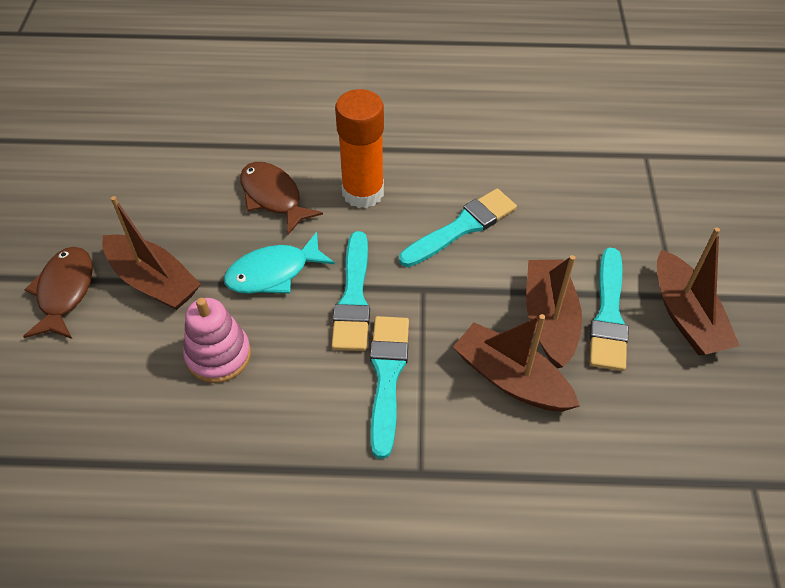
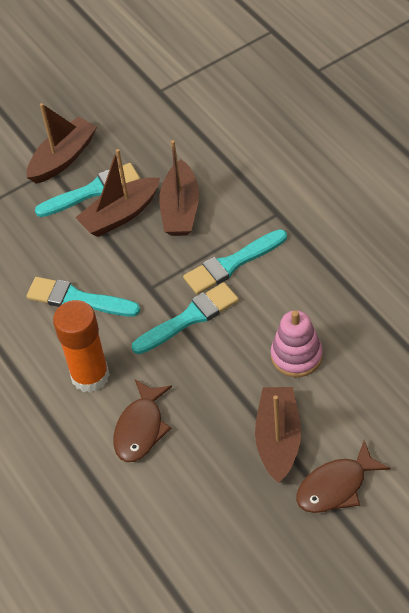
camera: 120 degrees left, 0 degrees up
(273, 273) = (208, 375): turquoise fish -> none

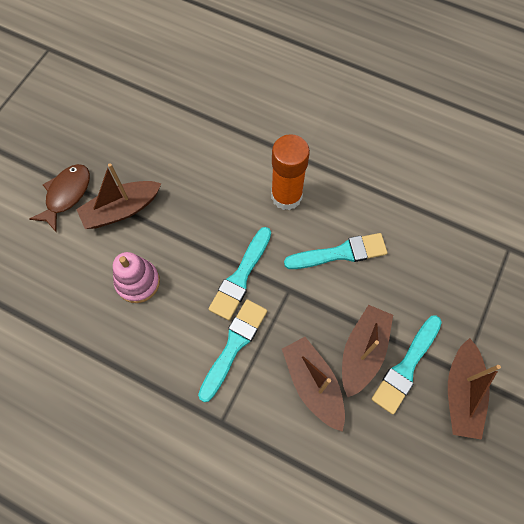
camera: 145 degrees right, 15 degrees up
(141, 428) = (225, 175): brown fish -> none
(278, 440) = (122, 210): brown boat -> brown boat turned 90 degrees clockwise

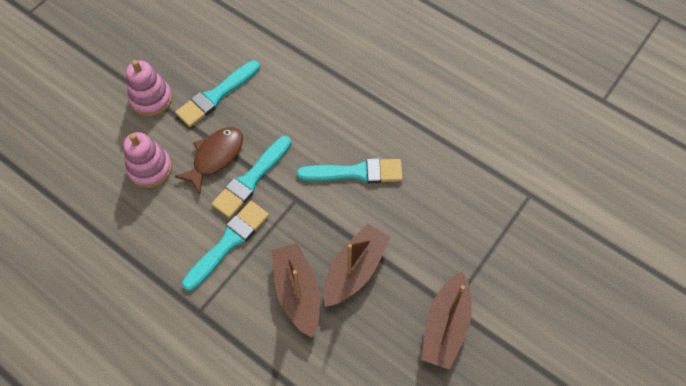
camera: 10 degrees right, 5 degrees down
(66, 195) = (102, 77): brown fish -> brown fish (215, 157)
(122, 210) = (151, 99): brown boat -> pink stacking toy
(286, 196) = (315, 110): orange glue stick -> none
(406, 366) = (395, 291): turquoise brush -> turquoise brush (216, 95)

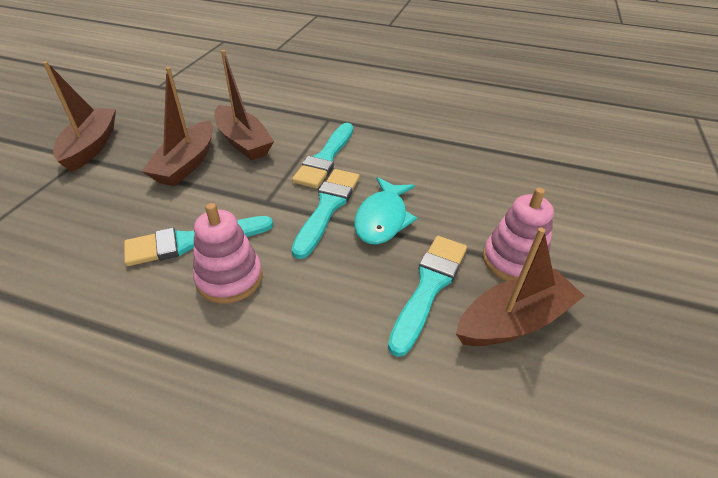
camera: 160 degrees right, 20 degrees down
(150, 168) = (449, 194): pink stacking toy -> pink stacking toy (229, 278)
(183, 64) = (513, 321): none -> brown boat
(215, 157) = (382, 219): brown fish -> turquoise fish

